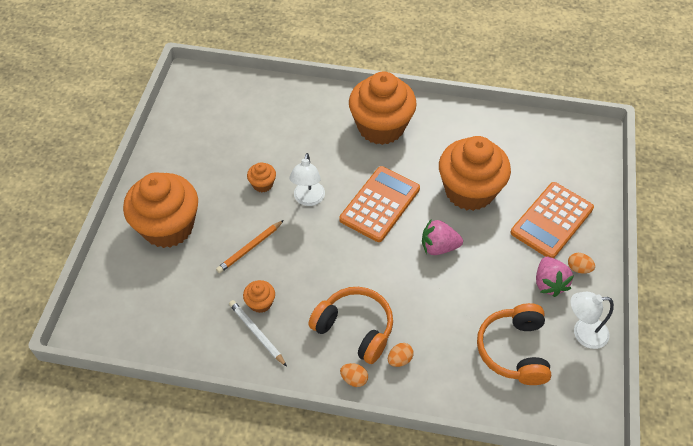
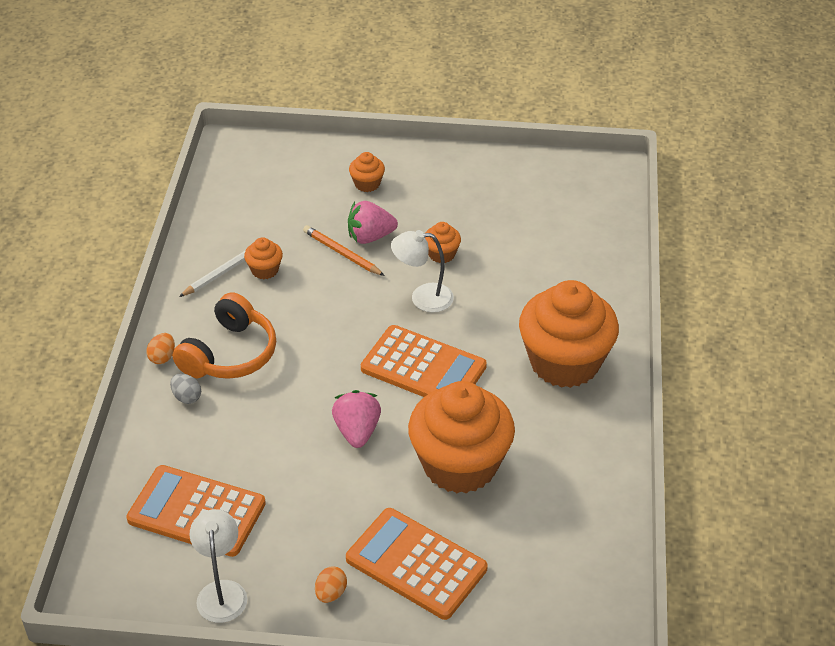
camera: 85 degrees right, 10 degrees down
(168, 227) = (367, 184): orange cupcake -> orange cupcake, size x0.42
(399, 359) = (187, 397): orange egg -> grey egg
(514, 350) = (197, 511): orange headphones -> orange calculator
(549, 283) = (303, 555): pink strawberry -> pink strawberry (370, 237)

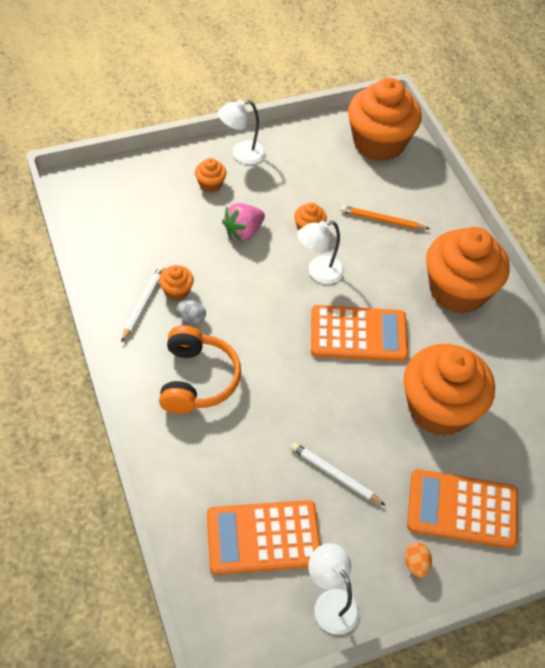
camera: 30 degrees left, 10 degrees up
(162, 357) = (142, 404): orange egg -> none
(187, 397) = (186, 434): grey egg -> grey egg (191, 318)
(306, 484) = (335, 474): none -> white pencil
(342, 253) = (230, 254): orange pencil -> orange pencil (382, 220)
(357, 431) = (344, 410): pink strawberry -> none
(420, 164) = (241, 154): none -> white lamp
(580, 195) = (378, 143): none -> orange cupcake

